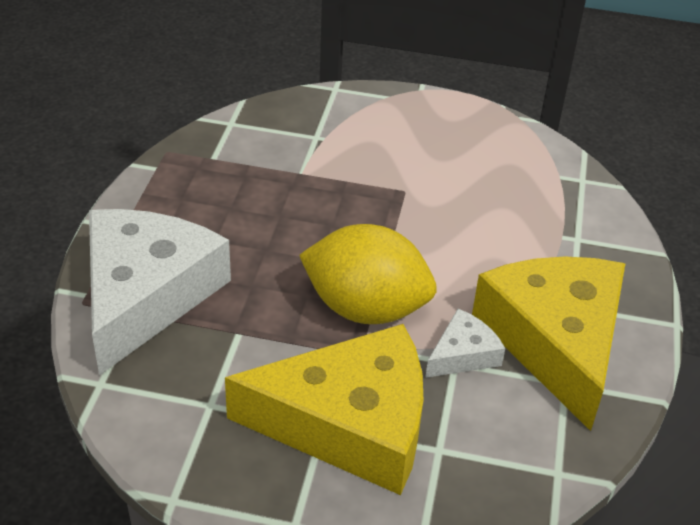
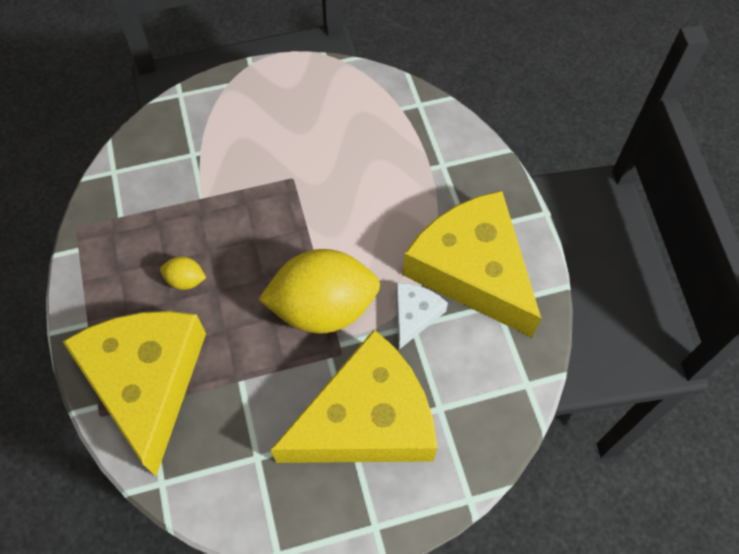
camera: 25 degrees left, 20 degrees up
(145, 295) = (146, 382): white cheese -> yellow cheese
(240, 231) = (186, 280): none -> yellow lemon

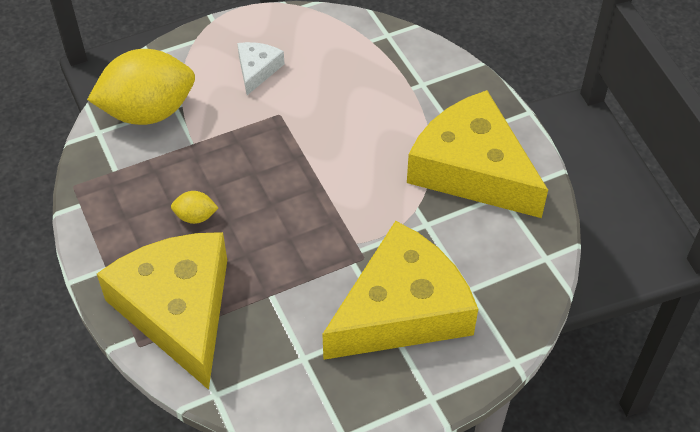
camera: 10 degrees left, 10 degrees down
(323, 308) = (337, 222): yellow lemon -> yellow lemon (148, 112)
(414, 315) = (426, 215): white cheese -> white cheese (257, 70)

